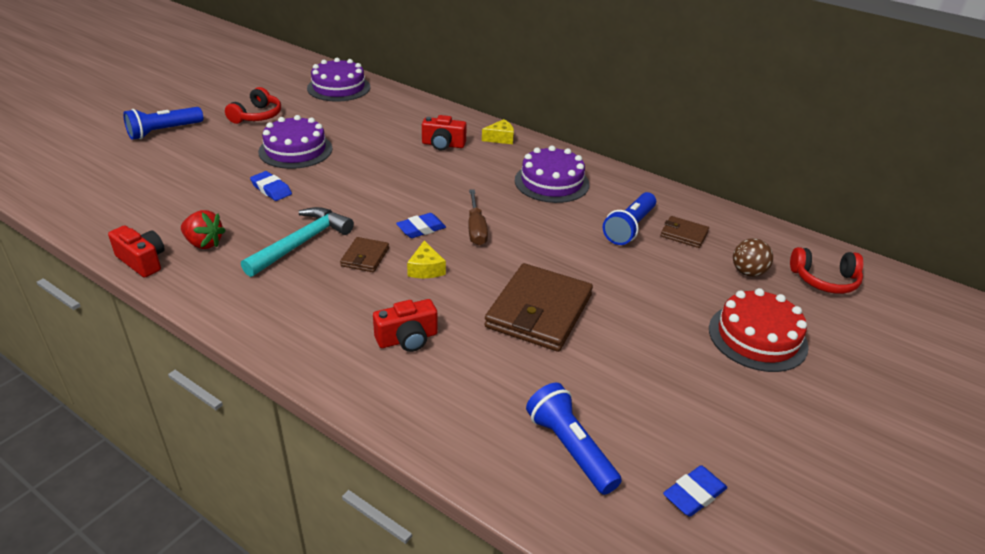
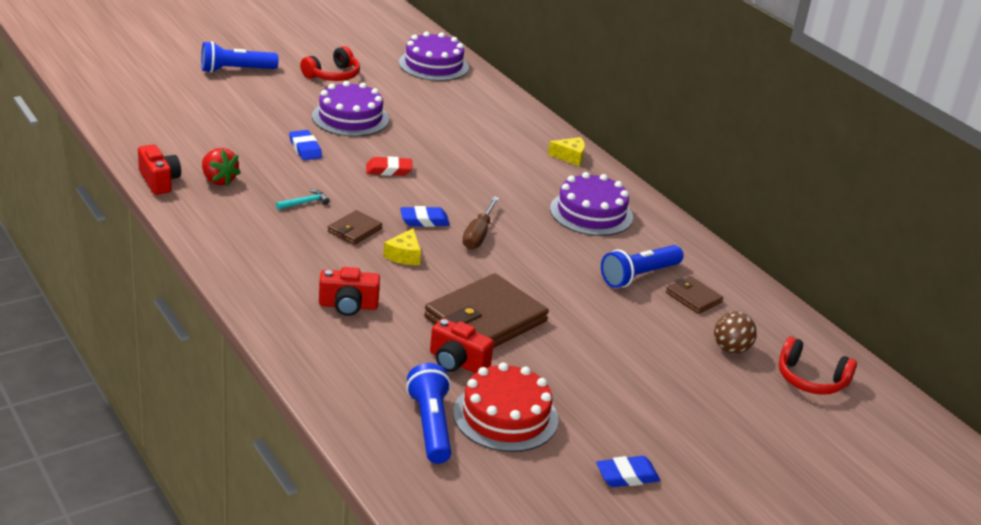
camera: 20 degrees right, 5 degrees down
(302, 243) = (305, 203): turquoise hammer -> turquoise hammer, size x0.44
(359, 189) = (389, 170): none -> red eraser
(443, 145) = (503, 148): red camera -> red camera (457, 362)
(694, 494) = (512, 490): blue eraser -> blue eraser (627, 475)
(757, 337) = (686, 403): red cake -> red cake (505, 416)

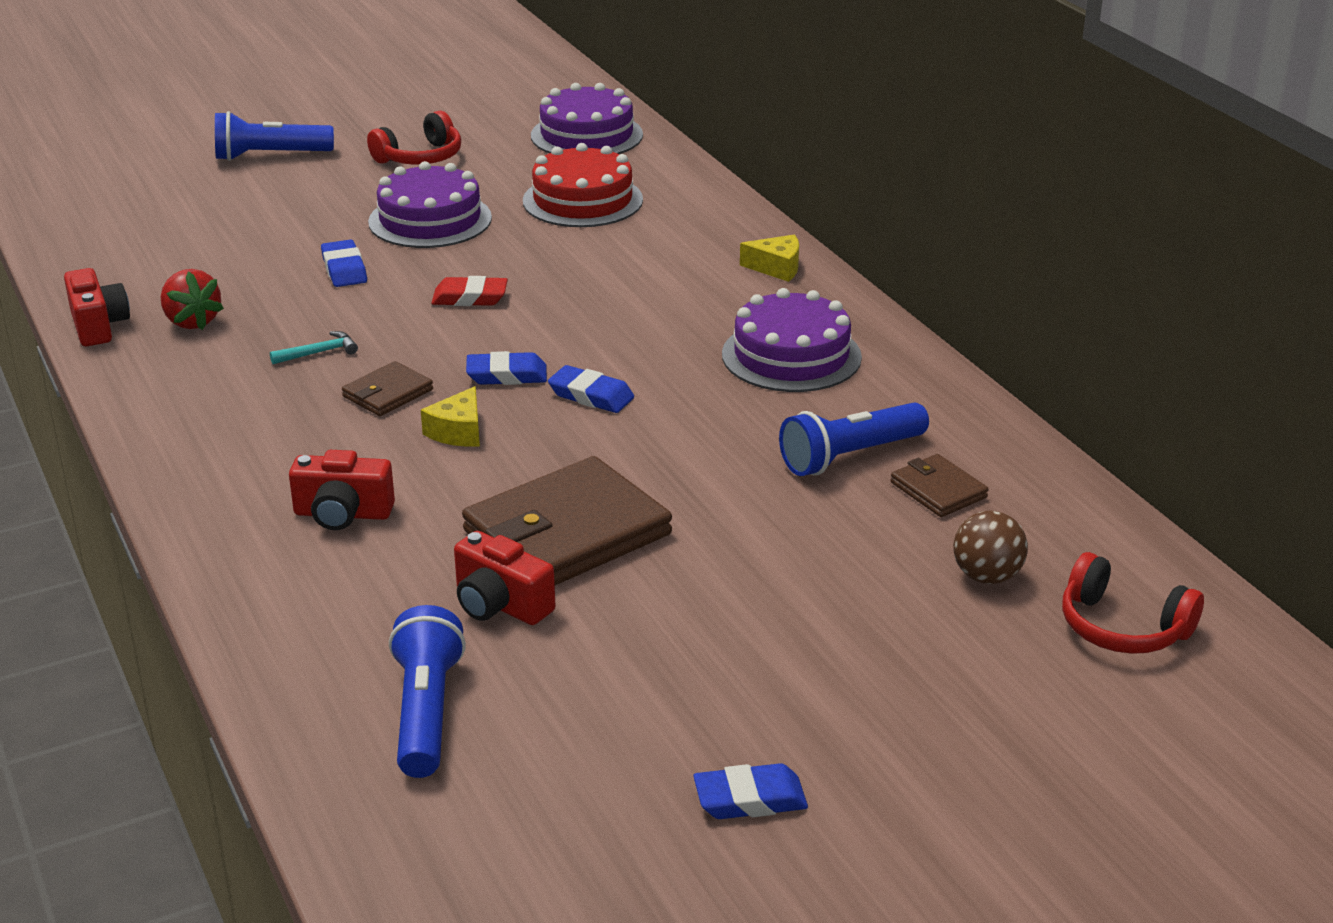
camera: 10 degrees right, 0 degrees up
(478, 235) = (591, 395): brown screwdriver -> blue eraser
(505, 416) = (559, 695): red cake -> red cake (582, 200)

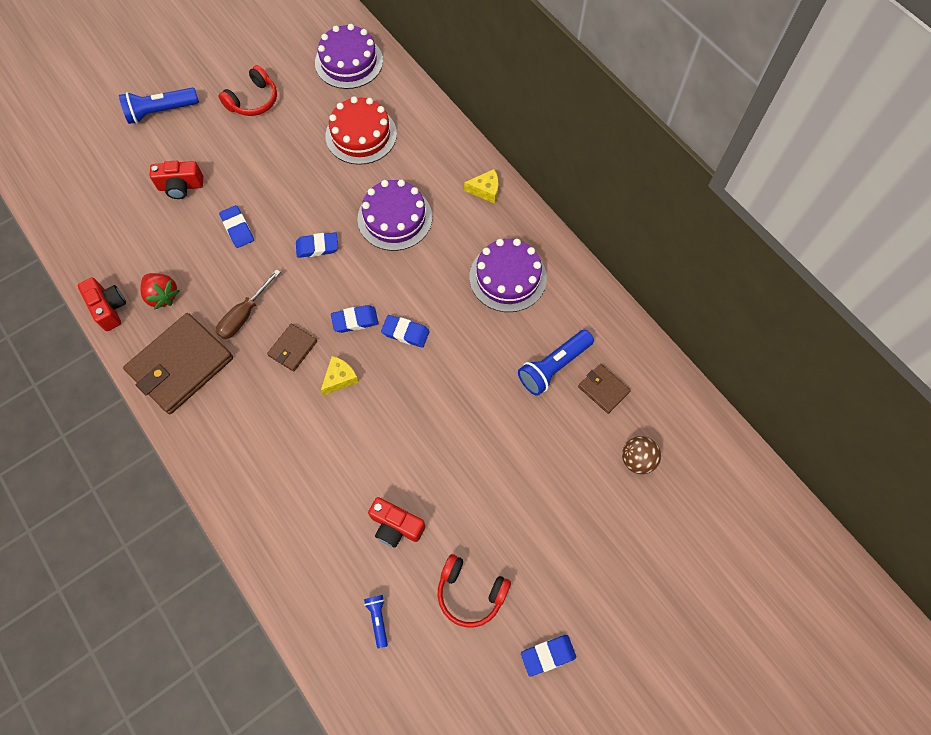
camera: 10 degrees left, 35 degrees up
(319, 352) = (244, 315): turquoise hammer -> brown screwdriver
(343, 514) = (295, 463): red camera -> red camera (181, 186)
(426, 712) = (378, 619): blue flashlight -> blue flashlight, size x0.53
(430, 220) = (275, 169): purple cake -> purple cake (395, 218)
(458, 431) = (340, 378): yellow cheese -> yellow cheese turned 150 degrees counterclockwise
(470, 298) = (317, 247): red eraser -> blue eraser
(567, 533) = (418, 459): brown wallet -> brown wallet (181, 365)
(1122, 627) = (708, 490): red headphones -> red headphones (470, 592)

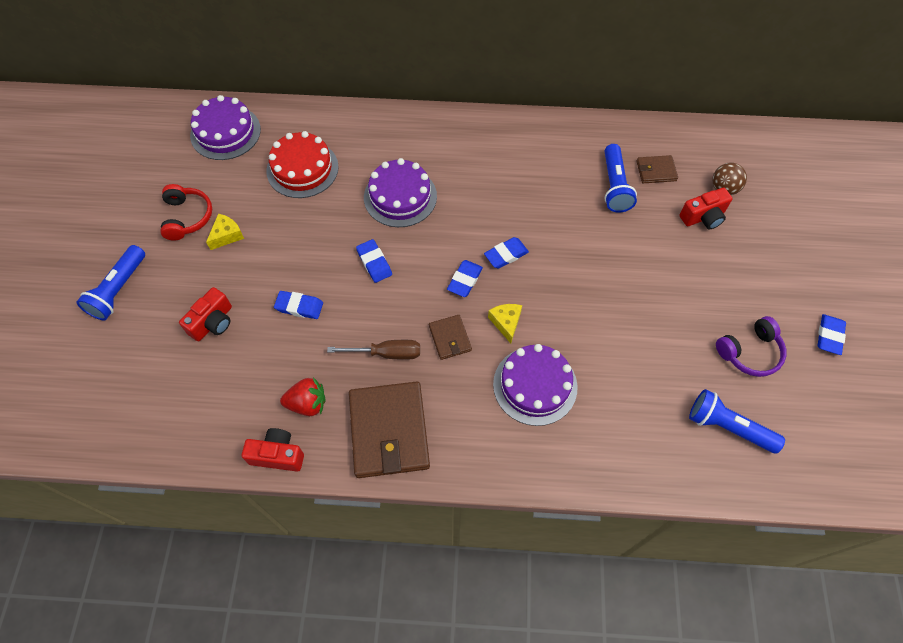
camera: 50 degrees left, 5 degrees down
(244, 315) = (386, 353): brown screwdriver -> brown screwdriver turned 75 degrees counterclockwise
(317, 247) = (374, 263): blue eraser -> blue eraser turned 60 degrees counterclockwise
(378, 619) = (728, 427): blue flashlight -> blue flashlight, size x1.90
(396, 526) = (661, 366): red camera -> red camera (703, 217)
(470, 592) = (750, 352): red headphones -> purple headphones
(485, 190) = (434, 128): yellow cheese -> yellow cheese (227, 235)
(508, 277) = (519, 164): purple cake -> purple cake (535, 385)

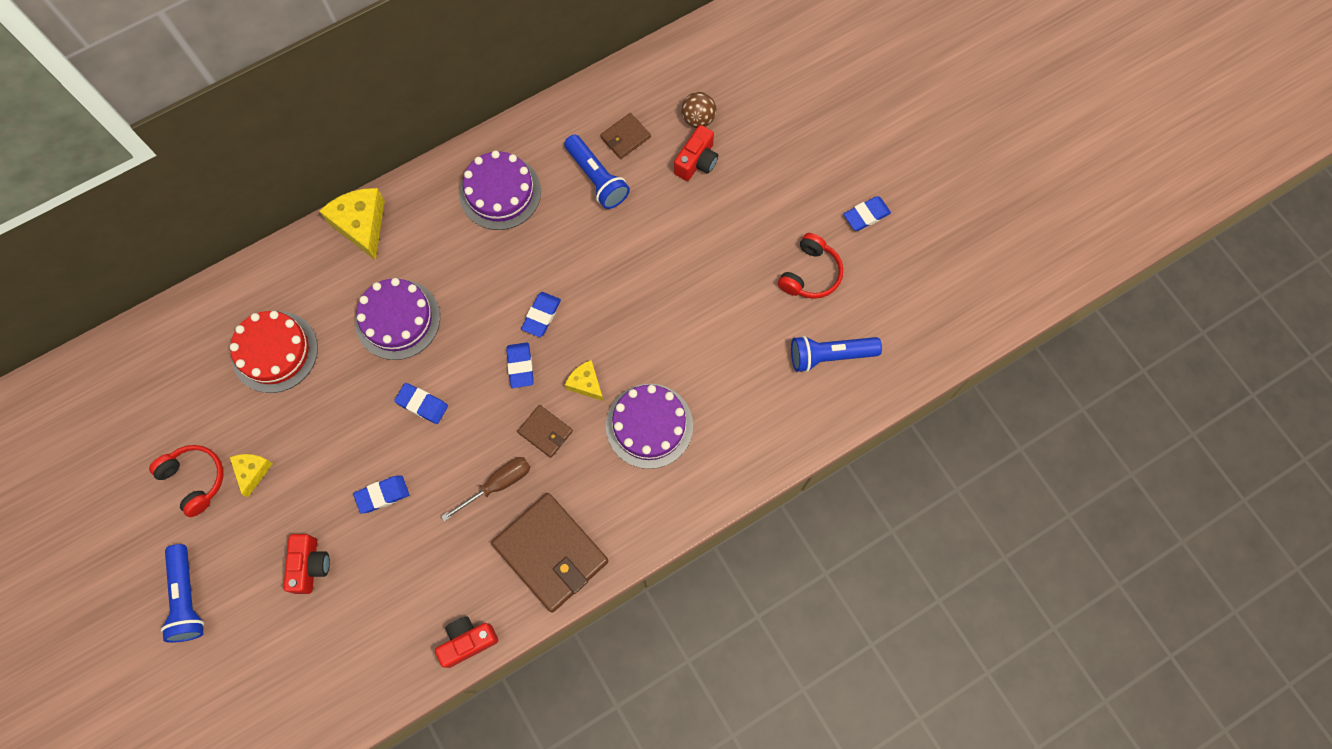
camera: 35 degrees left, 10 degrees up
(225, 132) = (158, 362): purple cake -> purple cake (500, 192)
(307, 403) = (460, 579): red strawberry -> none
(421, 124) = (361, 225): none -> yellow cheese
(750, 352) = (810, 274): purple headphones -> red headphones
(829, 336) = (866, 215): blue eraser -> blue eraser turned 75 degrees clockwise

